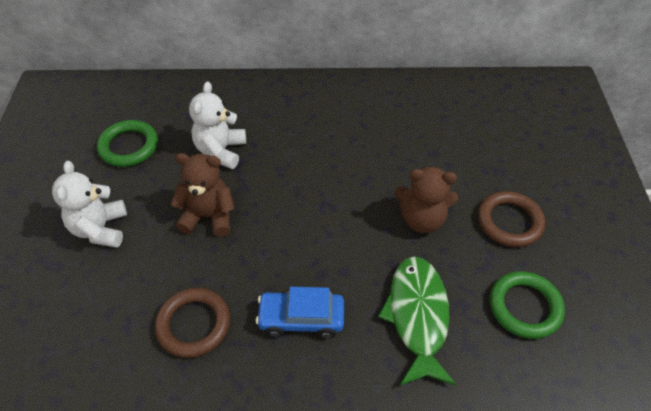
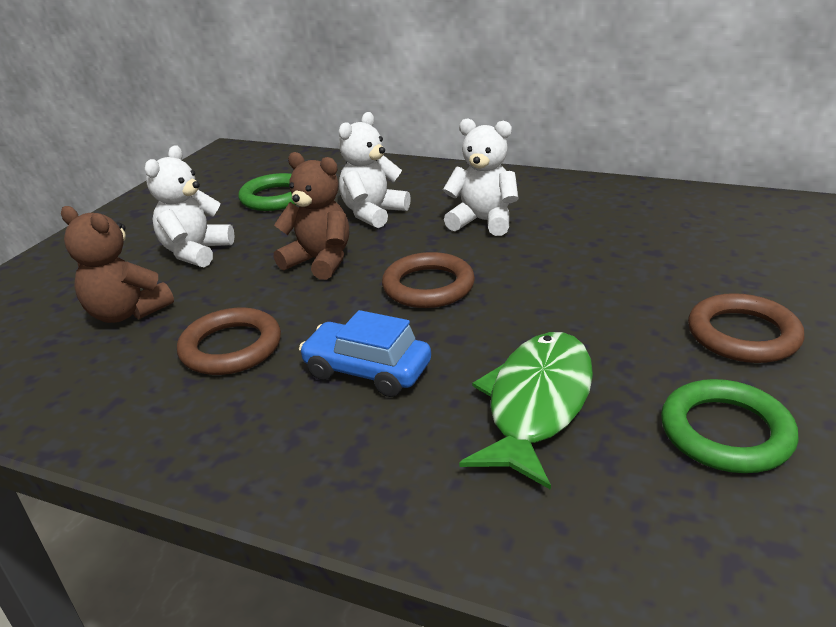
camera: 25 degrees right, 20 degrees down
(302, 224) = (428, 286): none -> brown ring
(308, 144) = (483, 222): none -> white teddy bear
(422, 219) = (600, 309): brown teddy bear -> brown teddy bear (127, 313)

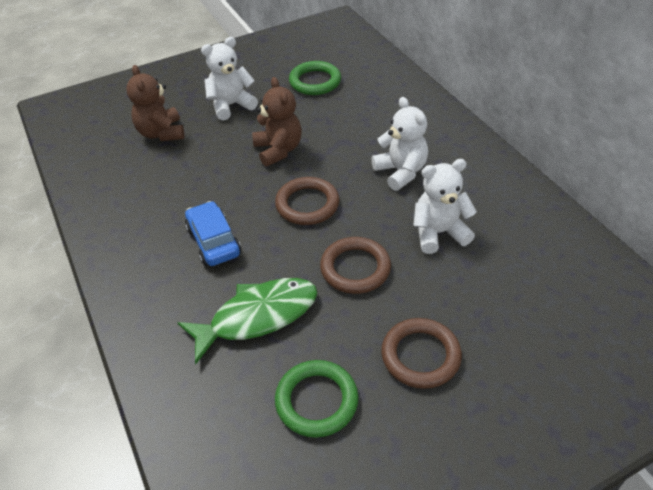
camera: 40 degrees right, 15 degrees up
(231, 347) = (178, 186): brown ring -> brown ring (355, 268)
(373, 213) = (349, 127): white teddy bear -> white teddy bear (439, 233)

